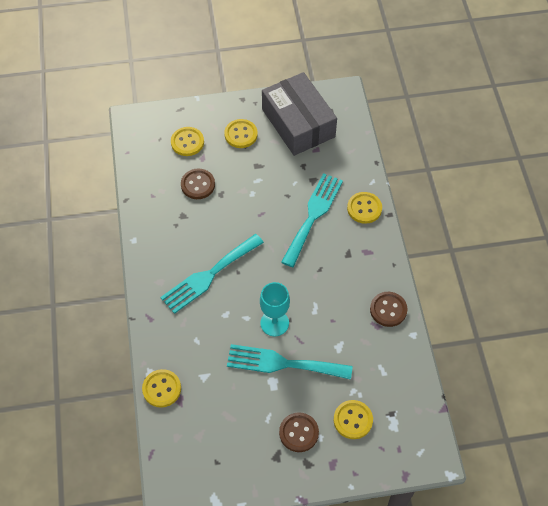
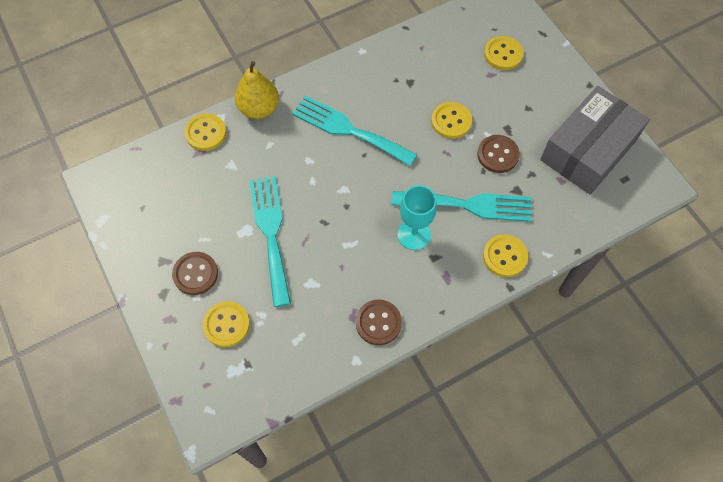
camera: 70 degrees right, 5 degrees up
(156, 338) = (259, 109): none -> yellow pear
(198, 185) = (454, 82): brown button -> brown button (498, 155)
(241, 134) = (540, 99): yellow button -> yellow button (451, 121)
(274, 323) = (316, 209): turquoise goblet -> turquoise goblet (414, 234)

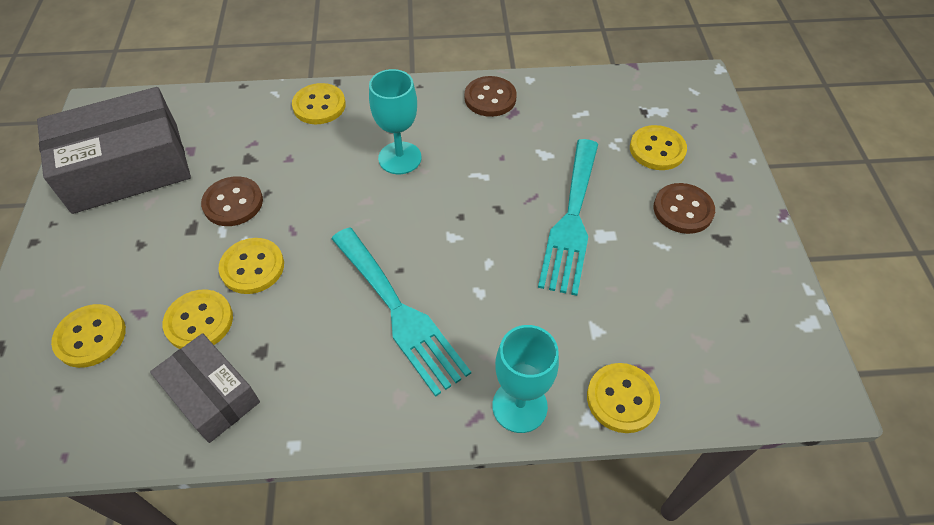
camera: 155 degrees left, 10 degrees down
(259, 109) = (519, 406): yellow pear -> turquoise goblet
(418, 54) = (212, 395): none -> grey box
(454, 83) = (199, 321): none -> yellow button
(469, 205) = (315, 163): turquoise fork -> none

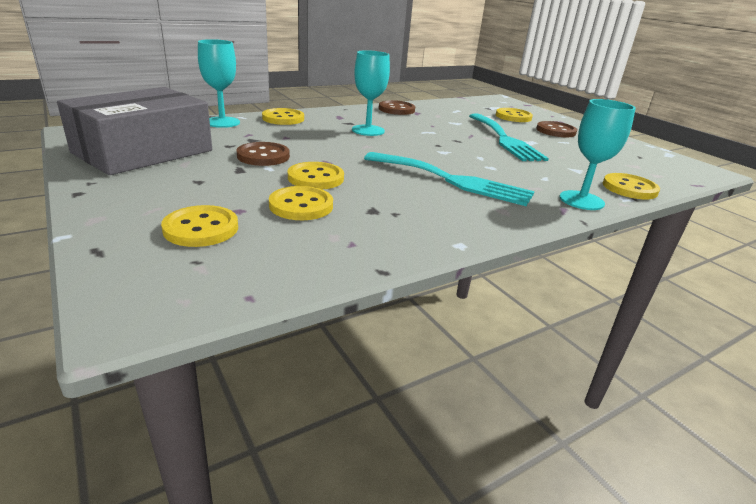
camera: 30 degrees left, 25 degrees down
(212, 395) = (359, 235): grey box -> none
(244, 106) = (222, 122): none -> turquoise goblet

